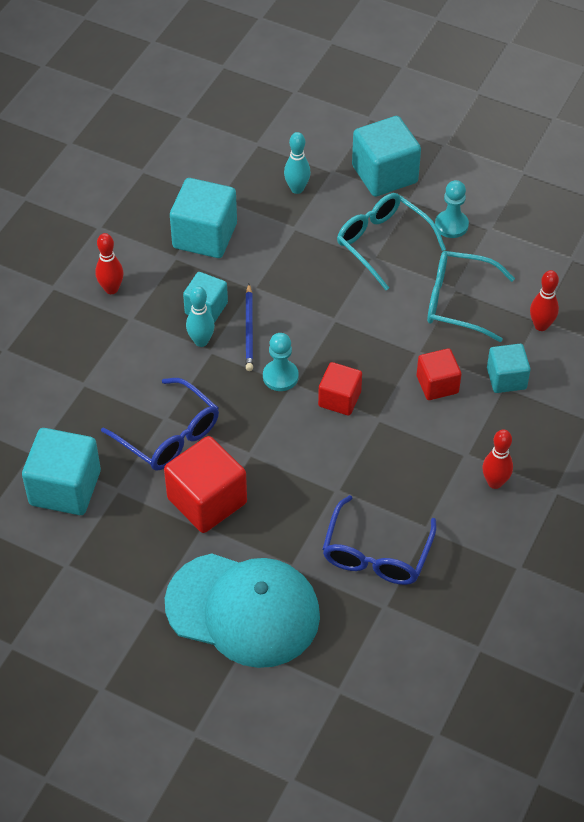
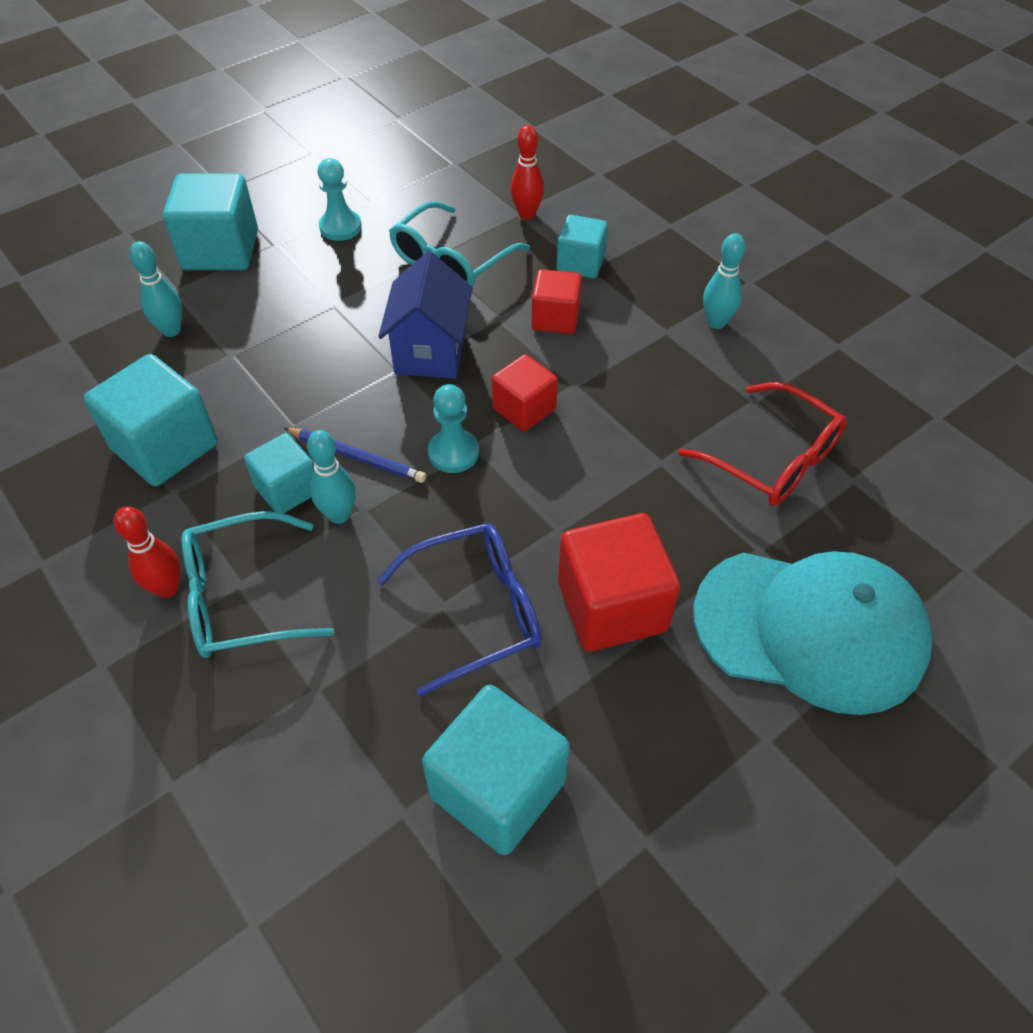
camera: 65 degrees left, 0 degrees up
(243, 610) = (810, 629): turquoise cap -> turquoise cap turned 60 degrees clockwise
(360, 328) = (430, 352): none -> blue house
(376, 554) = (773, 459): blue glasses -> red glasses
(383, 243) = (320, 288): turquoise glasses -> turquoise glasses (242, 598)
(495, 482) = (716, 322): red bowling pin -> turquoise bowling pin

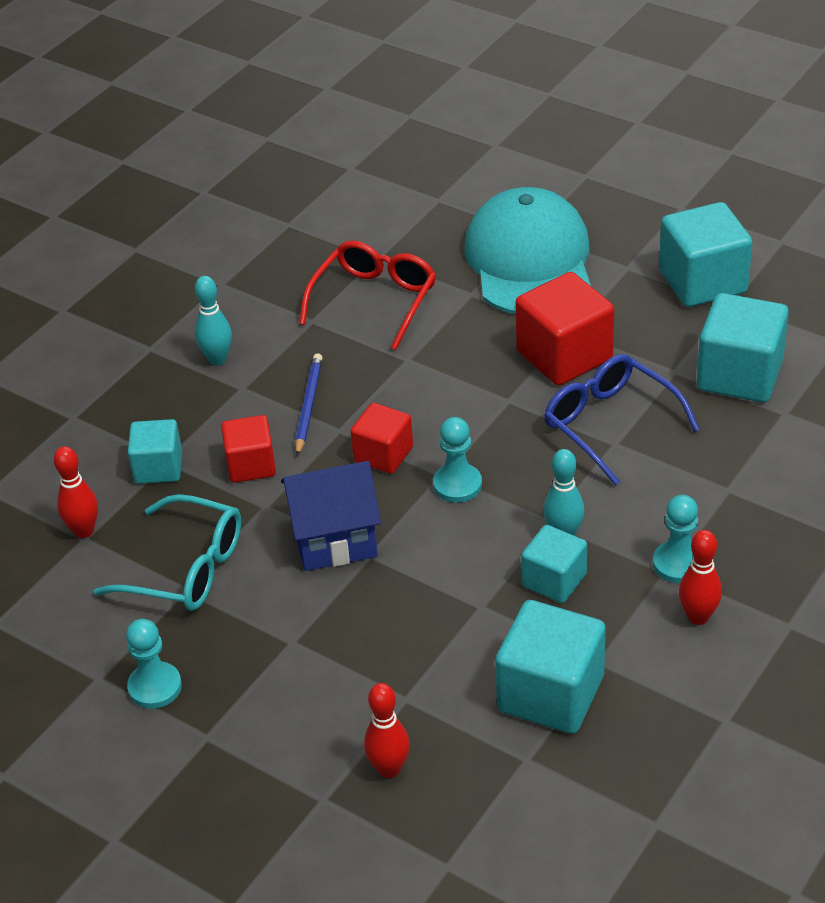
camera: 105 degrees left, 10 degrees down
(171, 330) = (389, 769): turquoise bowling pin -> red bowling pin
(221, 250) = (235, 786): turquoise cube -> turquoise cube (702, 282)
(242, 598) = (678, 564): turquoise glasses -> turquoise pawn
(357, 457) = (493, 547): blue pencil -> blue pencil (308, 406)

